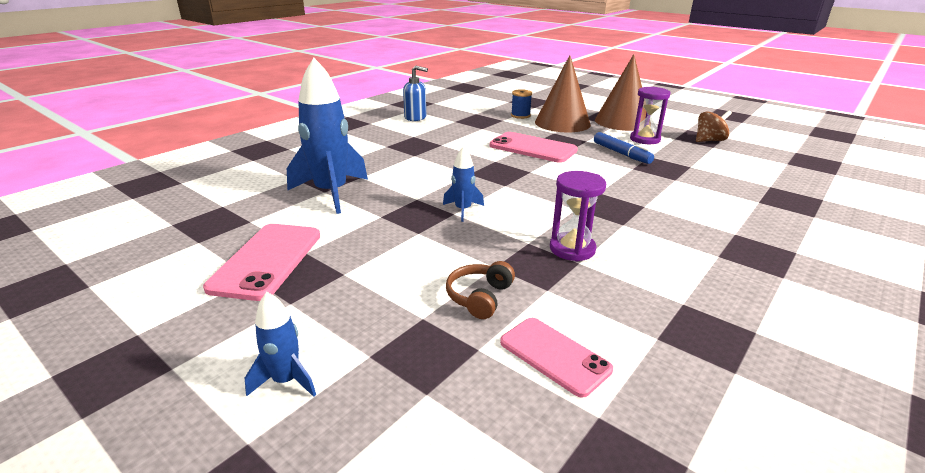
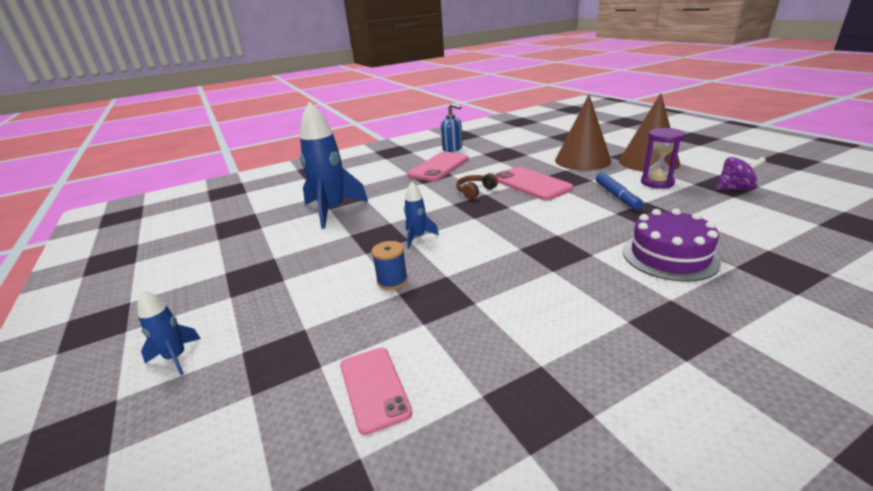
camera: 25 degrees right, 0 degrees up
(267, 260) = (245, 260): pink phone -> pink phone (439, 167)
(479, 297) = (362, 319): brown headphones -> brown headphones (475, 191)
(520, 115) = (547, 151): blue spool -> blue spool (392, 281)
(572, 249) = (480, 288): purple hourglass -> none
(706, 200) = (669, 256): none -> purple cake
(709, 140) = (735, 189): brown spinning top -> purple spinning top

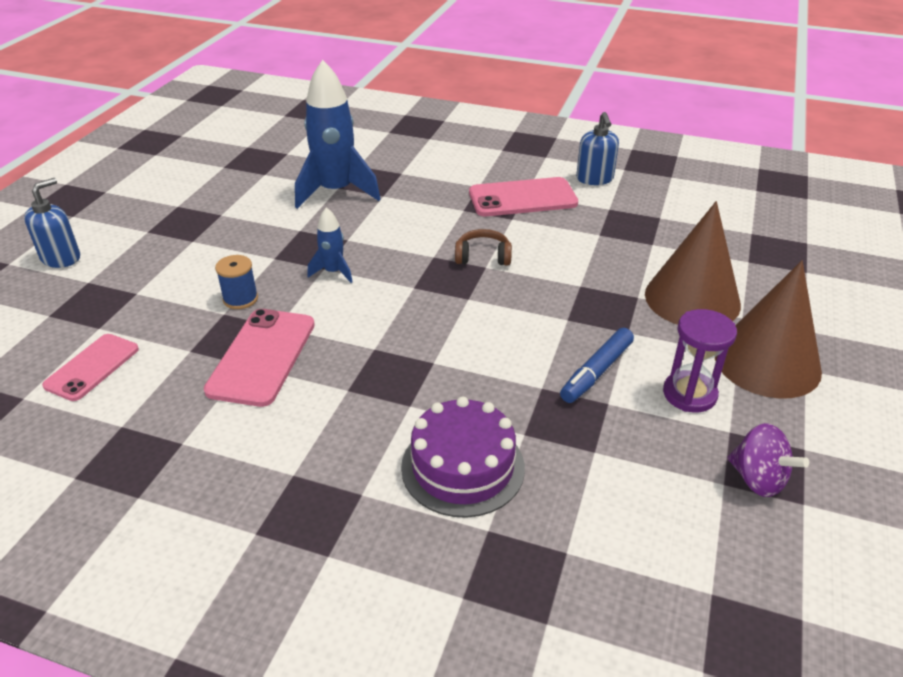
camera: 45 degrees right, 10 degrees up
(176, 358) = (61, 258): blue rocket -> blue soap dispenser
(531, 184) = (554, 288): pink phone -> pink phone (262, 357)

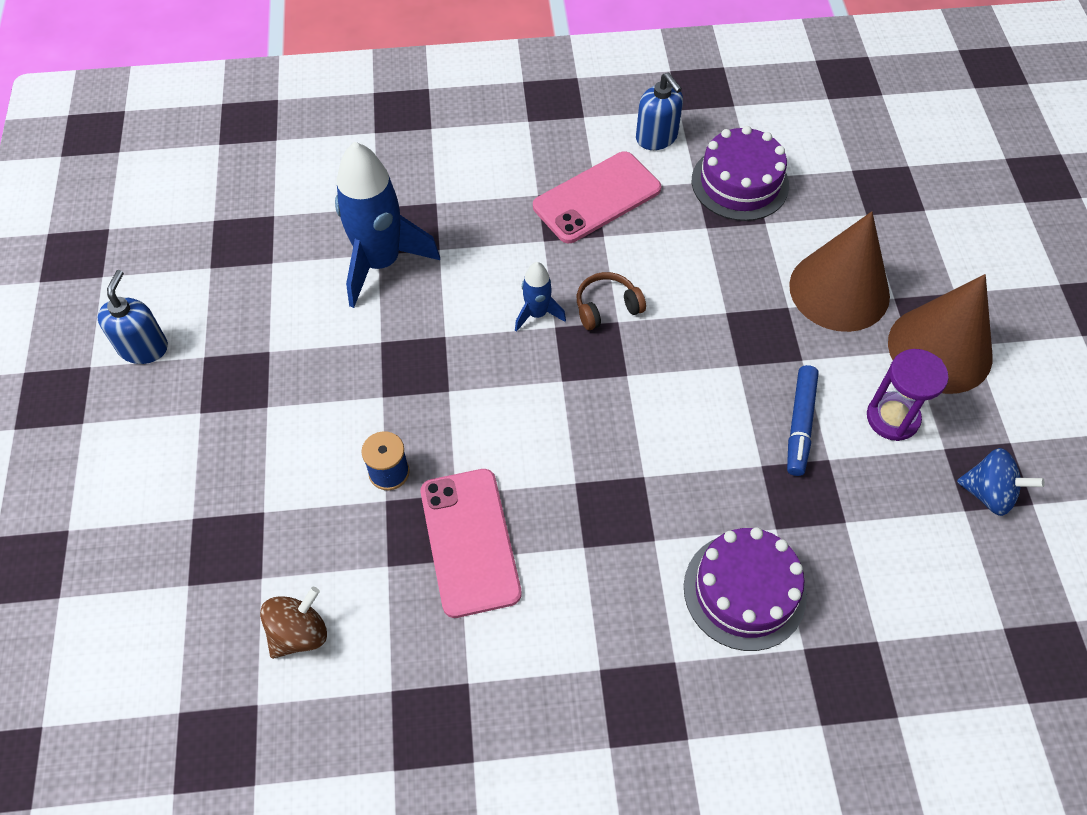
camera: 25 degrees left, 20 degrees up
(61, 258) = (128, 495): blue soap dispenser -> blue soap dispenser (143, 347)
(92, 367) = (299, 633): pink phone -> brown spinning top
(333, 272) = (463, 392): blue rocket -> blue rocket (537, 314)
(646, 217) = (740, 183): none -> purple cake
(758, 479) = (988, 493): purple spinning top -> blue spinning top

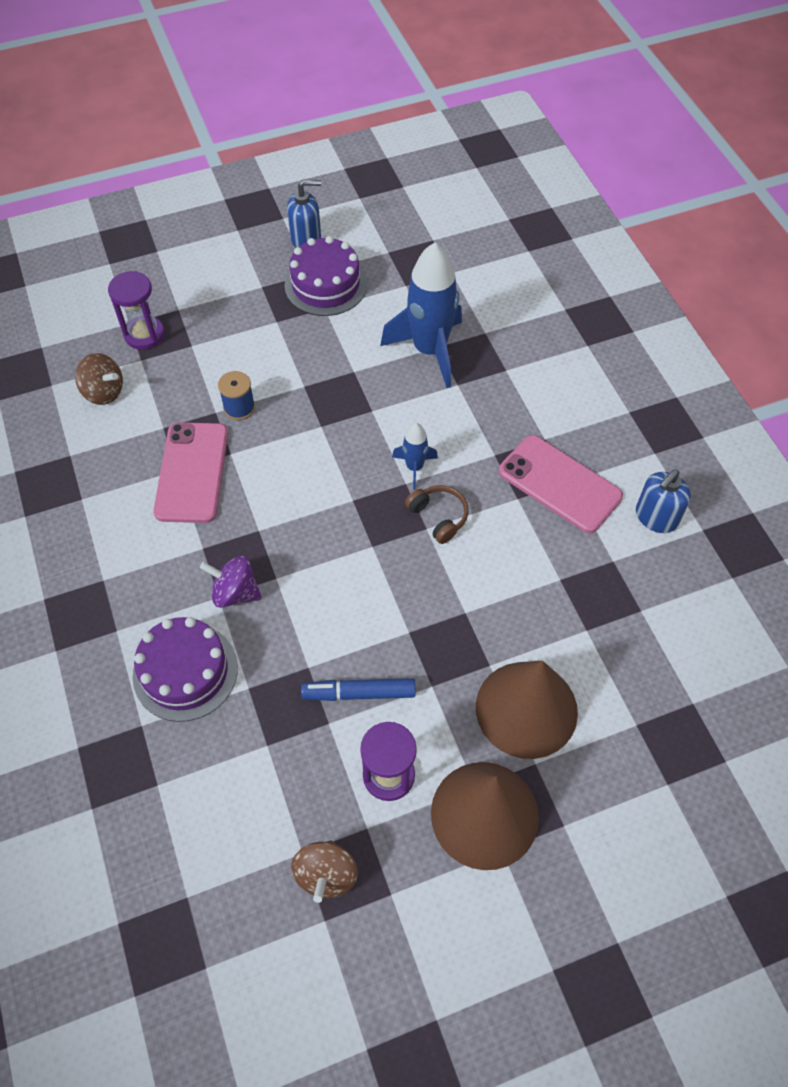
camera: 75 degrees right, 0 degrees up
(218, 567) = (144, 334): none -> purple hourglass
(470, 542) = (192, 472): pink phone -> pink phone turned 60 degrees counterclockwise
(653, 521) = (235, 592): none -> purple spinning top
(740, 183) = (629, 599): purple cake -> purple cake (325, 285)
(988, 493) = (326, 875): blue spinning top -> brown spinning top

